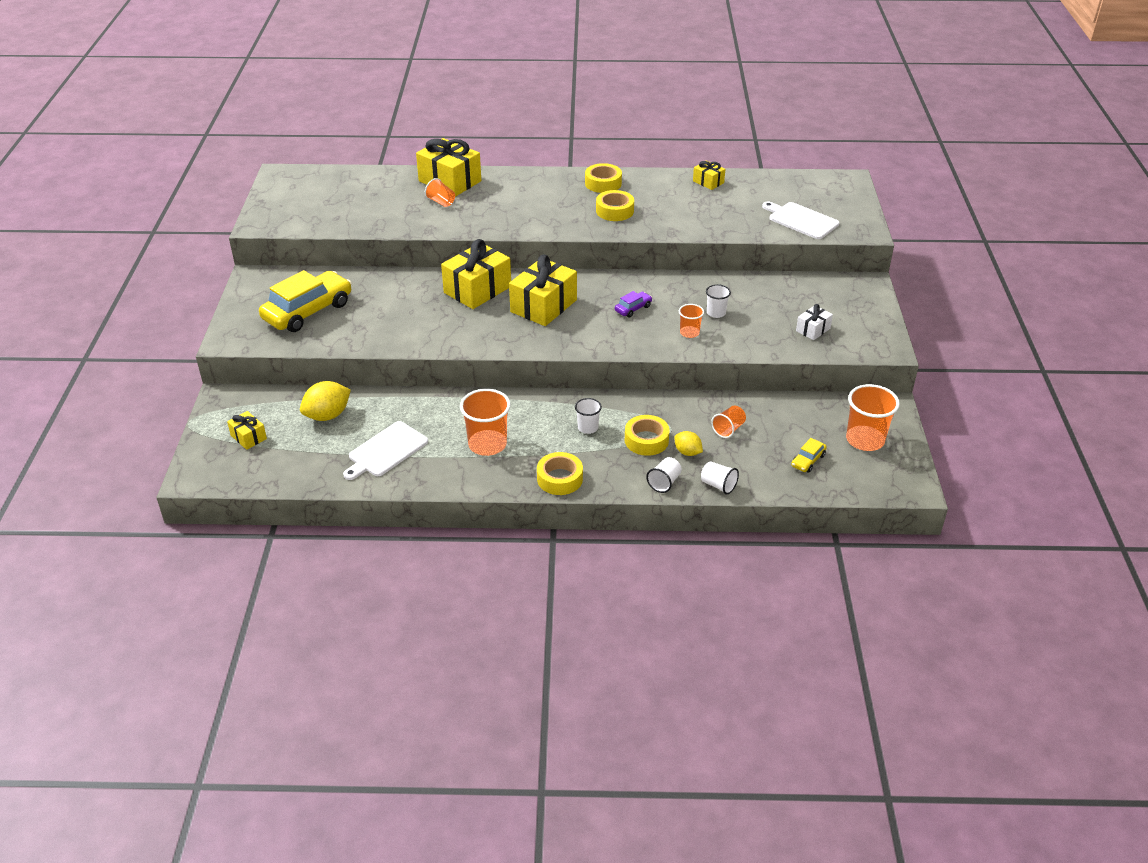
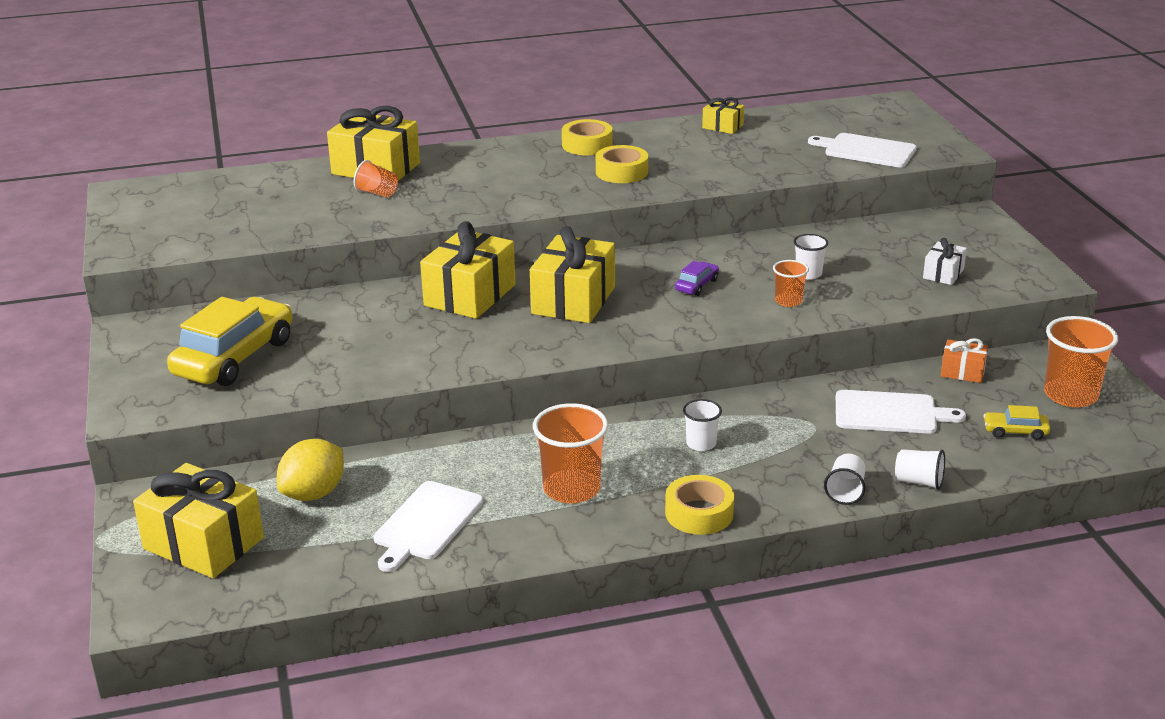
camera: 15 degrees left, 10 degrees down
(248, 437) = (204, 543): yellow gift -> yellow gift, size x2.01
(646, 440) = (790, 445): yellow tape -> none
(687, 452) = (853, 449): yellow lemon -> none
(728, 429) = (890, 413): orange cup -> white cutting board
(798, 406) = (962, 372): none -> orange gift
(808, 460) = (1015, 431): yellow car -> yellow car turned 75 degrees clockwise

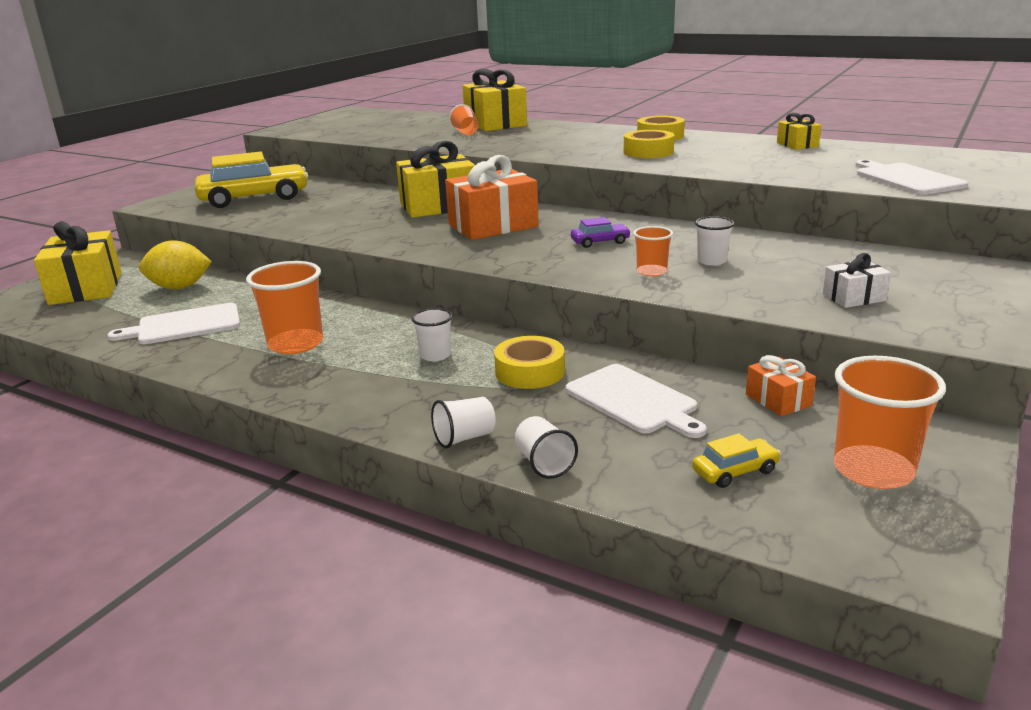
camera: 45 degrees right, 5 degrees down
(573, 300) = (493, 226): yellow gift -> orange gift
(699, 513) = (330, 397): yellow tape -> yellow tape (530, 372)
(1015, 431) = (735, 471): yellow car -> yellow car turned 105 degrees clockwise

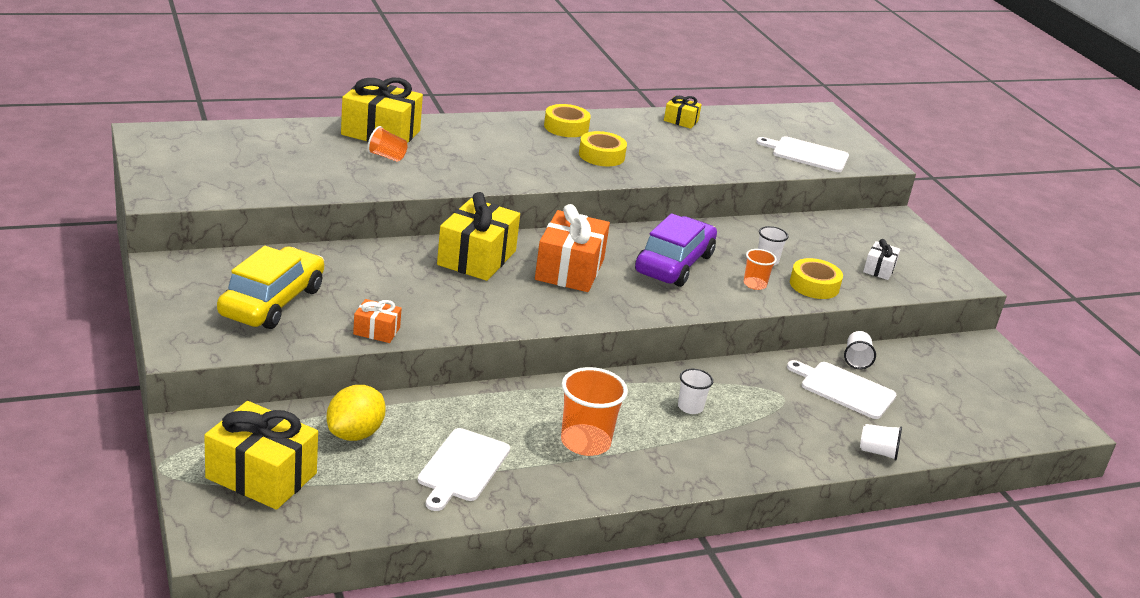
camera: 55 degrees left, 5 degrees up
(464, 438) = (818, 458): white cup -> white cup (856, 360)
(530, 372) = (763, 394): yellow tape -> yellow tape (814, 285)
(600, 242) = (674, 264): purple car -> purple car, size x2.30
(634, 400) = (844, 389): white cutting board -> white cutting board turned 150 degrees counterclockwise
(735, 471) = (949, 412): yellow car -> none
(778, 400) = (898, 356): orange gift -> orange gift (376, 331)
(873, 470) = (988, 383): orange cup -> none

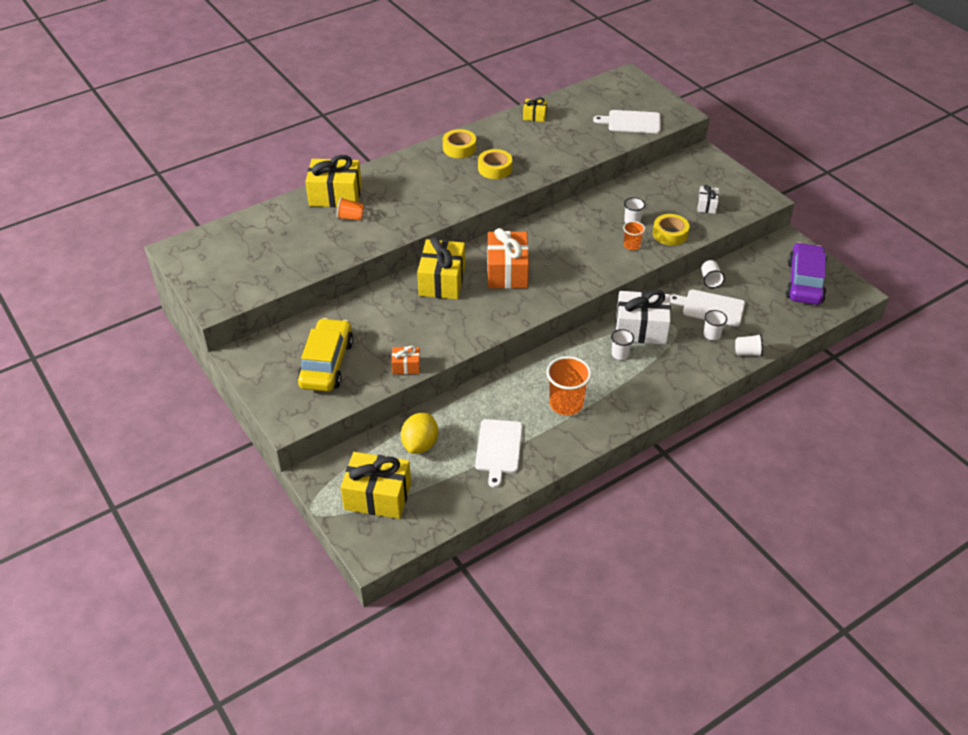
camera: 10 degrees left, 15 degrees up
(674, 264) = (573, 244): purple car -> purple car (804, 282)
(733, 387) = (641, 329): none -> white gift
(833, 419) = (712, 335): none -> white cup

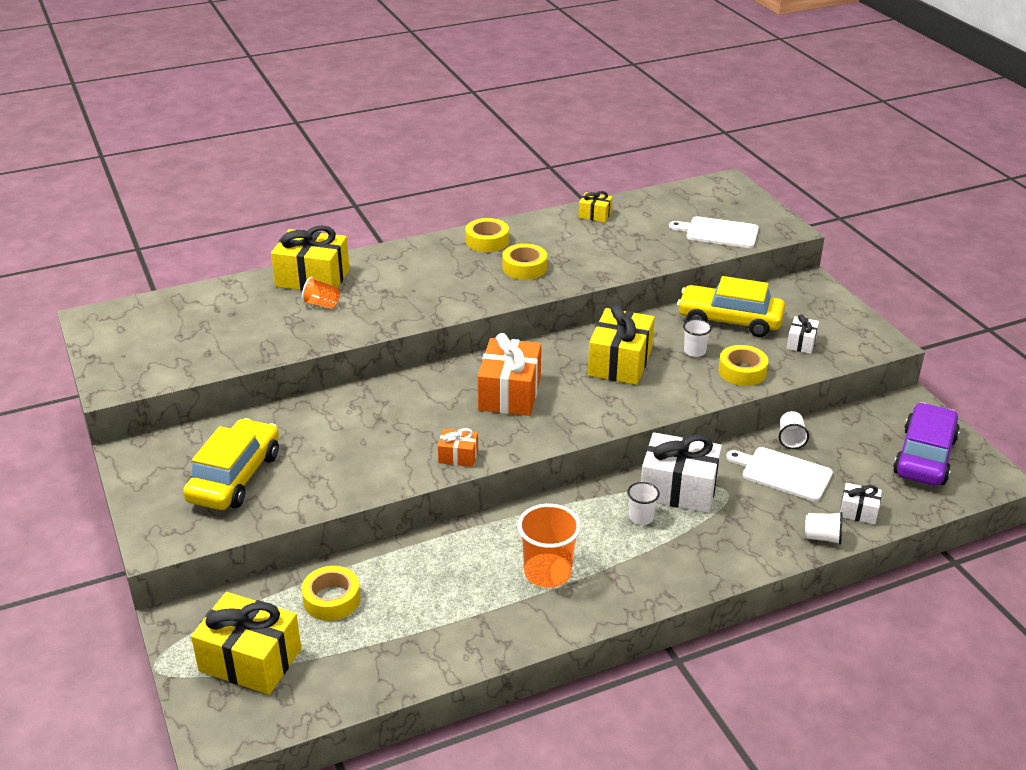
camera: 10 degrees right, 10 degrees down
(406, 366) = (337, 493): orange gift -> orange gift (458, 456)
(420, 444) = (331, 599): yellow lemon -> yellow tape
(442, 281) = (421, 395): yellow gift -> yellow gift (620, 362)
(498, 449) = (436, 619): white cutting board -> none
(631, 245) = (686, 380): orange cup -> none
(651, 193) = (729, 320): none -> yellow car
(712, 335) = (776, 508): white cup -> none
(768, 330) = (858, 511): none -> white gift

